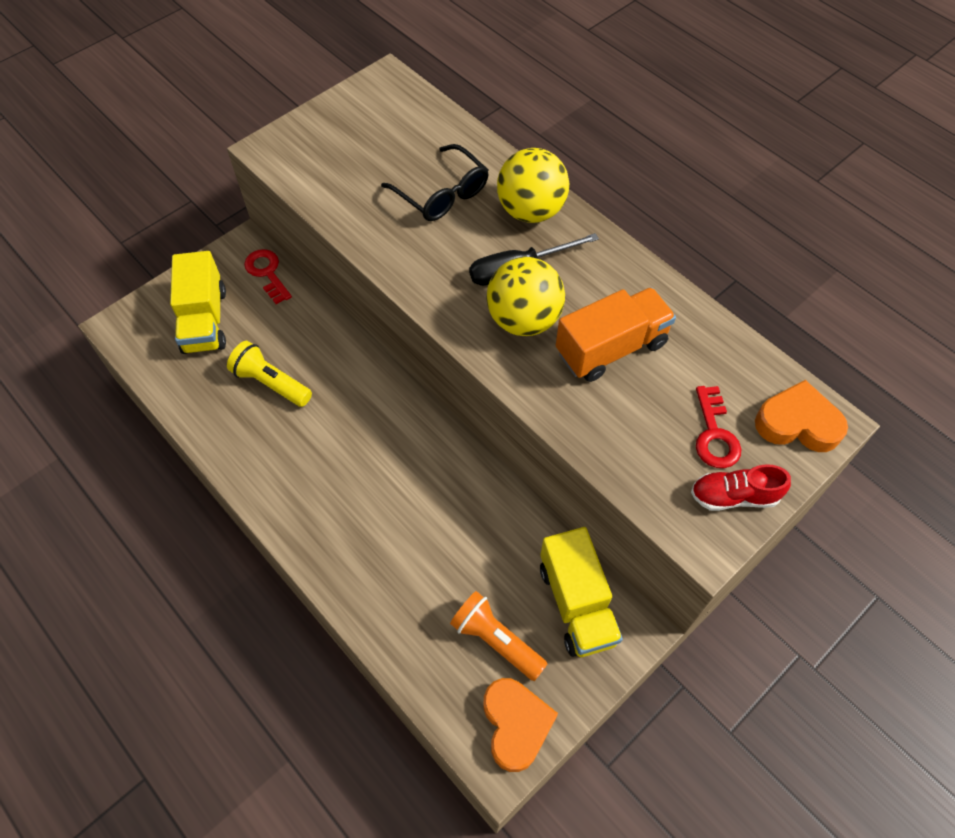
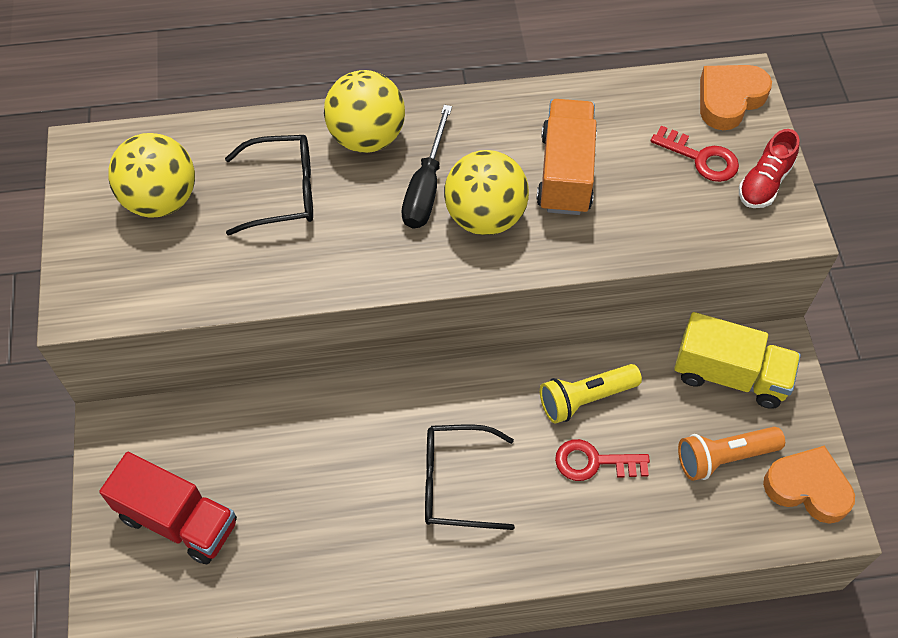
camera: 55 degrees left, 0 degrees up
(204, 320) = (178, 520): yellow truck -> red truck
(267, 273) = (168, 425): red key -> red key (594, 462)
(271, 383) = (313, 496): yellow flashlight -> yellow flashlight (585, 398)
(340, 462) = (456, 483): none -> black glasses
(381, 137) = (161, 199): none -> yellow ball

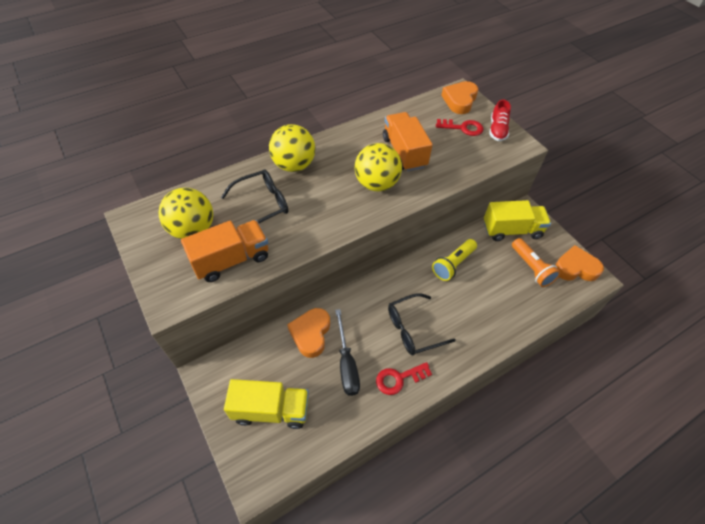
camera: 25 degrees left, 5 degrees down
(178, 520) = (271, 410): red truck -> yellow truck
(194, 270) = (231, 260): none -> orange truck
(291, 427) = (311, 334): none -> orange heart
(426, 187) = (338, 179): black screwdriver -> black screwdriver (346, 364)
(594, 462) = (474, 293): red key -> red key (399, 379)
(724, 457) = (531, 268): orange flashlight -> orange flashlight turned 75 degrees counterclockwise

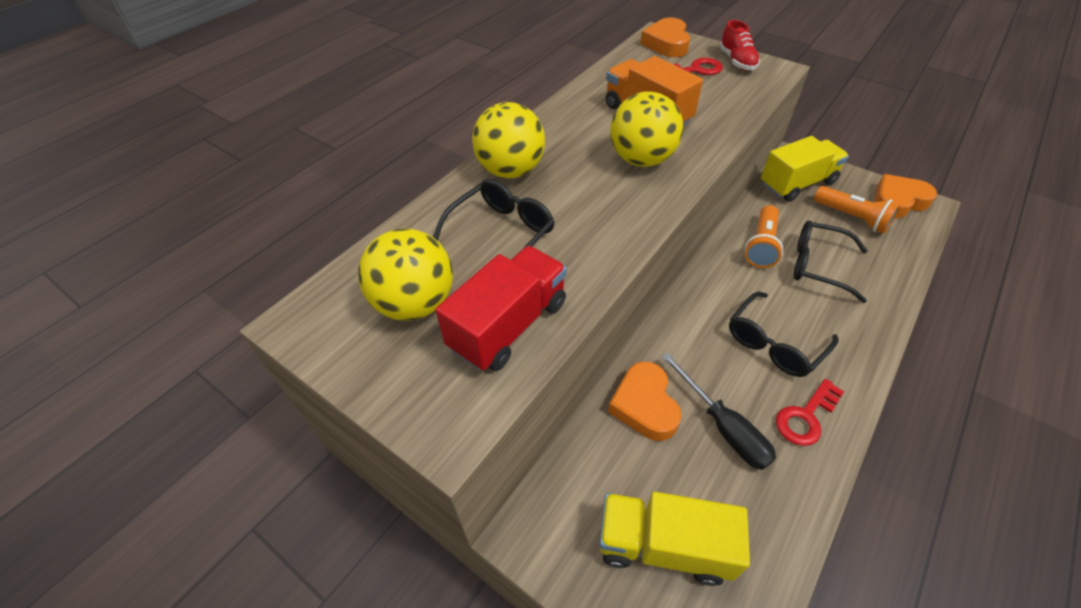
camera: 20 degrees left, 5 degrees down
(231, 260) = (508, 325): orange truck -> red truck
(271, 410) = (663, 545): yellow truck -> yellow truck turned 150 degrees counterclockwise
(453, 264) = (761, 245): yellow flashlight -> orange flashlight
(480, 291) = (818, 265): none -> black glasses

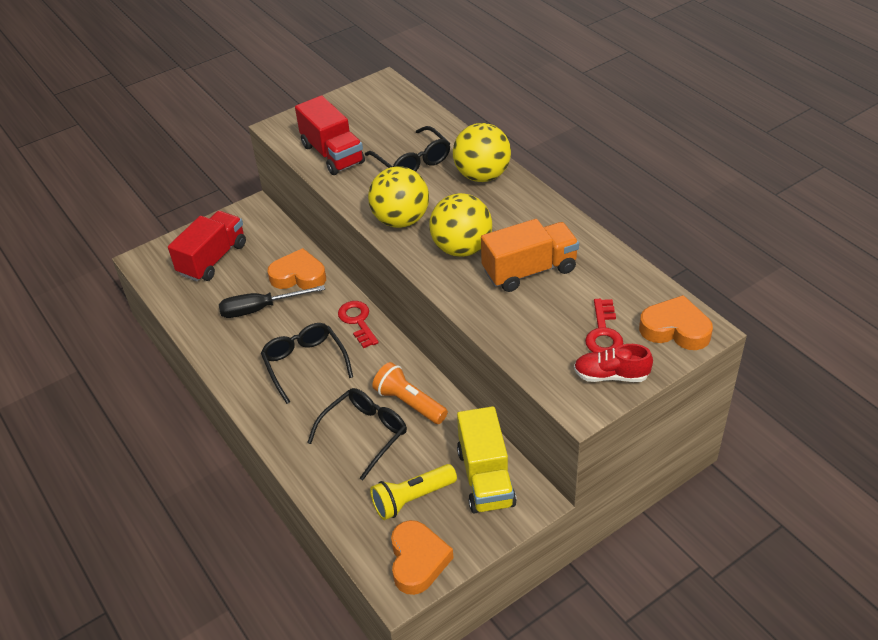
camera: 110 degrees right, 5 degrees down
(415, 303) = (371, 122): yellow ball -> yellow ball (401, 220)
(663, 545) = (213, 259): yellow truck -> red truck
(805, 417) = (240, 354): red key -> red key (357, 321)
(852, 218) = (412, 499): orange flashlight -> yellow flashlight

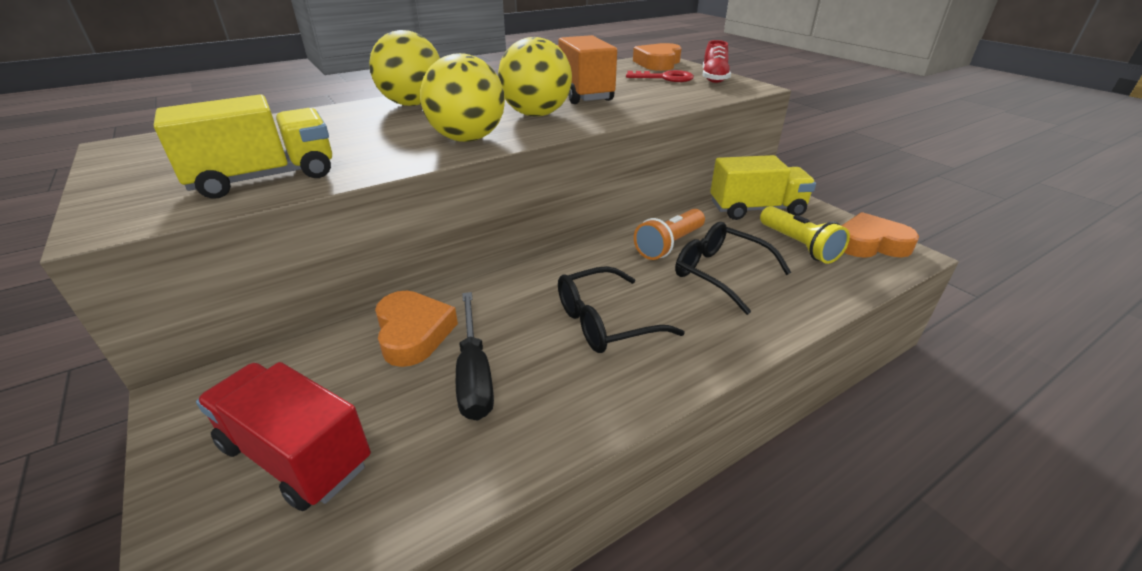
camera: 90 degrees left, 10 degrees down
(298, 276) = (413, 333): orange heart -> orange heart turned 150 degrees clockwise
(332, 154) = (265, 178): red truck -> yellow truck
(357, 321) = (531, 278): red key -> none
(412, 161) = (348, 132): black glasses -> none

